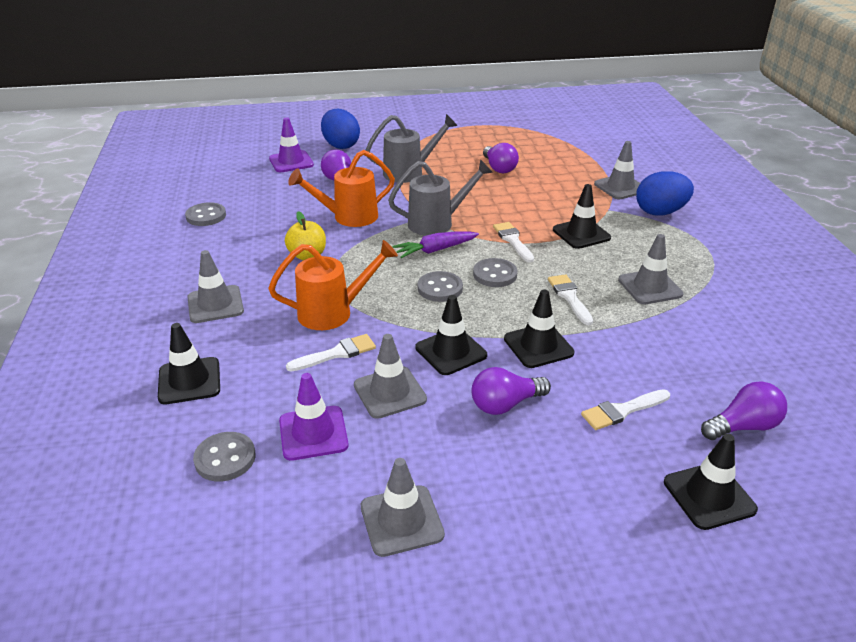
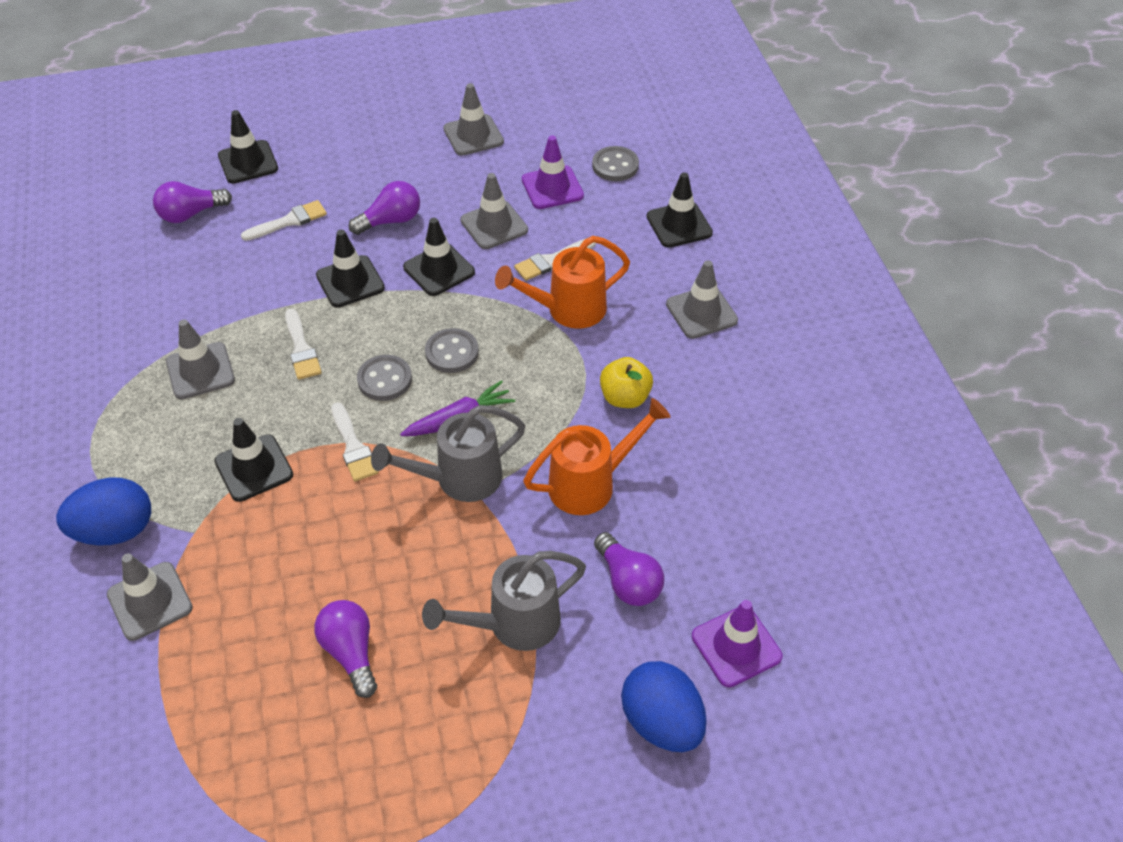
camera: 175 degrees right, 15 degrees up
(206, 216) = (801, 471): grey button -> none

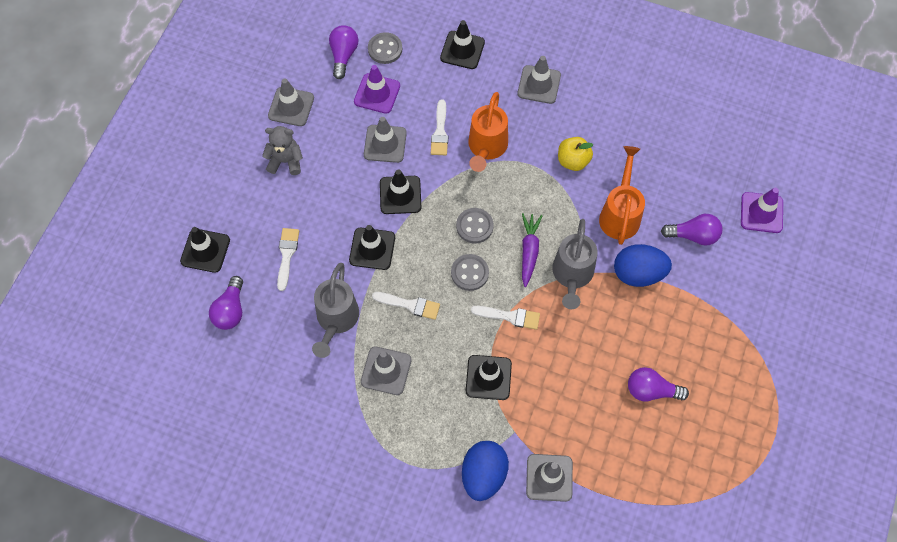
camera: 55 degrees left, 15 degrees up
(391, 221) = (334, 197): purple light bulb -> purple light bulb (343, 55)
(403, 164) = (285, 161): none -> grey teddy bear
(514, 624) = (684, 303): grey watering can -> grey watering can (336, 320)
(662, 722) = (782, 271): blue egg -> blue egg (638, 274)

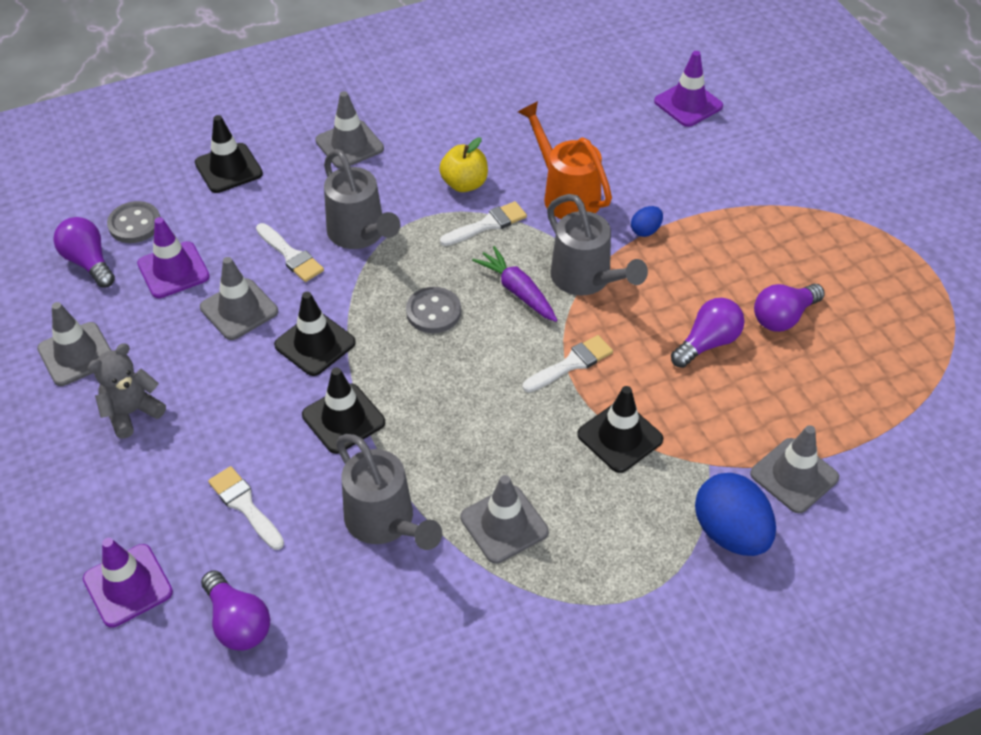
camera: 45 degrees left, 15 degrees down
(205, 250) = (128, 585): black traffic cone -> purple traffic cone
(410, 305) = (453, 438): white brush -> white brush (487, 224)
(469, 273) = (481, 357): grey button -> none
(486, 148) = (360, 234): orange watering can -> grey watering can
(638, 274) = (645, 230): blue egg -> blue egg, size x0.48
(693, 235) = (654, 163): purple light bulb -> purple light bulb (707, 343)

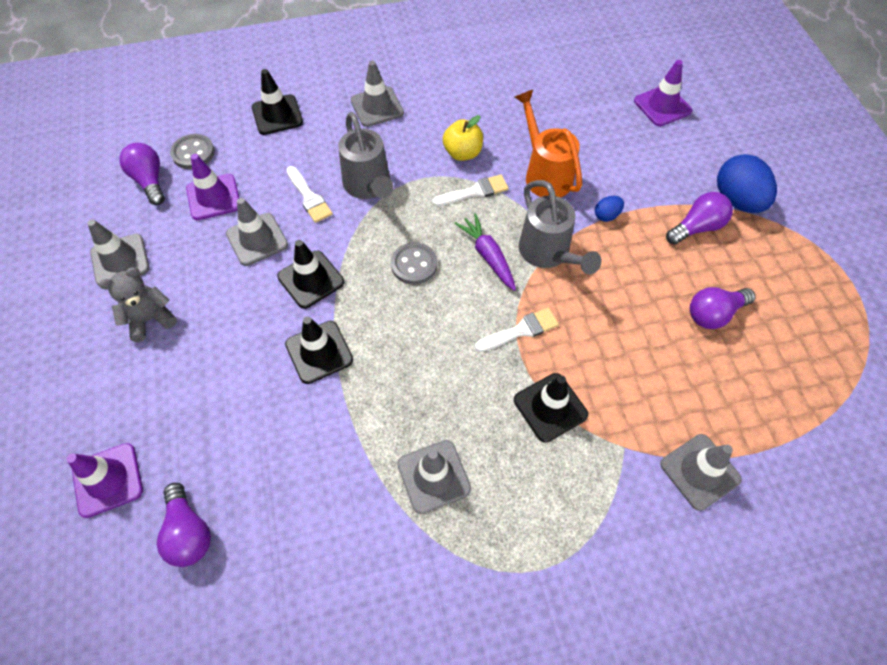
camera: 10 degrees right, 10 degrees up
(245, 505) = (220, 420): white brush -> none
(385, 522) = (332, 457): grey watering can -> none
(707, 343) = (643, 328): purple light bulb -> purple light bulb (697, 227)
(730, 533) = (633, 519): blue egg -> blue egg (737, 200)

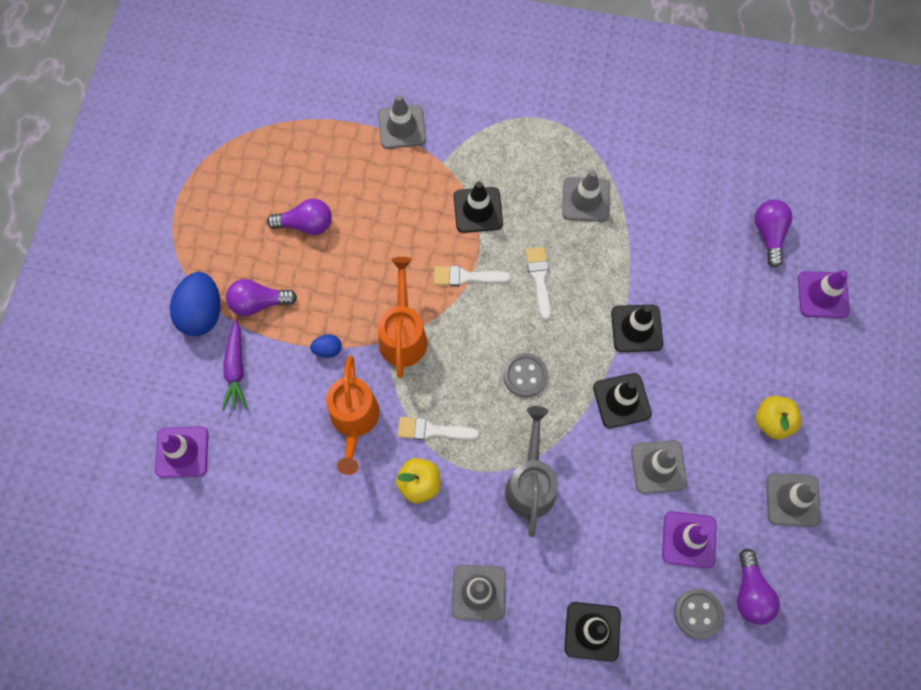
camera: 155 degrees left, 10 degrees up
(150, 319) = (772, 421): grey teddy bear -> yellow apple
(309, 197) = (594, 496): white brush -> white brush (539, 278)
(488, 256) = (456, 356): purple carrot -> purple carrot (236, 369)
(548, 253) = (403, 335): grey watering can -> orange watering can

